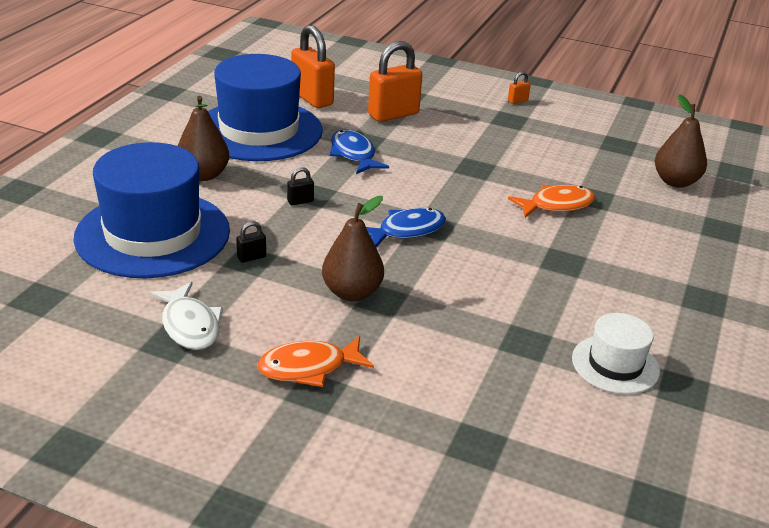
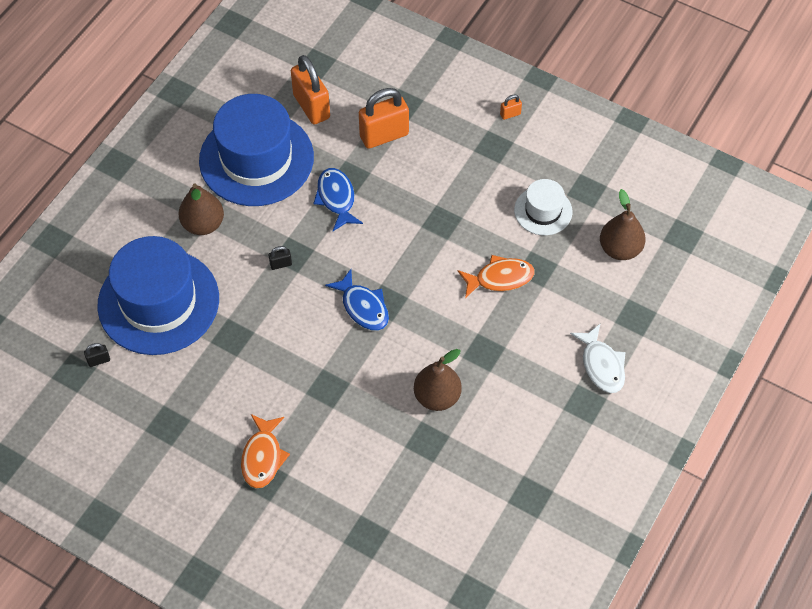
camera: 10 degrees right, 25 degrees up
(190, 325) = (182, 408): white fish -> white fish (601, 365)
(251, 257) = (233, 334): black padlock -> black padlock (99, 360)
(309, 368) = (263, 457): orange fish -> orange fish turned 75 degrees counterclockwise
(352, 293) = (306, 380): brown pear -> brown pear (437, 397)
(406, 230) = (363, 307): blue fish -> blue fish turned 75 degrees clockwise
(615, 364) = (487, 469): white hat -> white hat (543, 211)

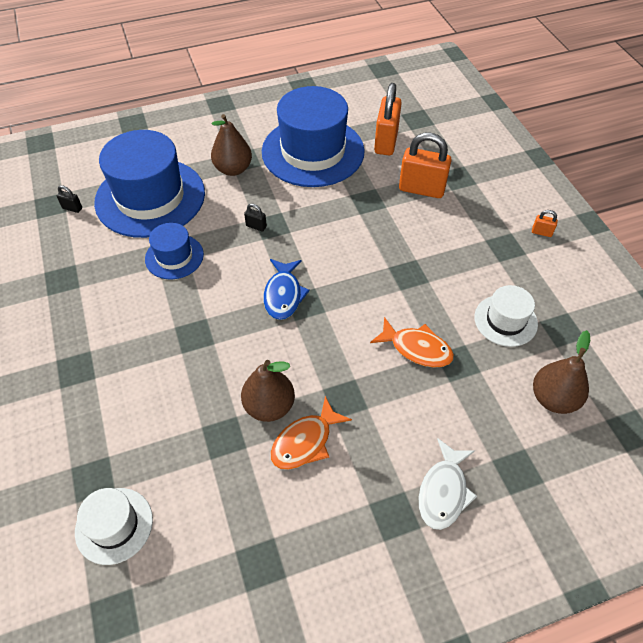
camera: 40 degrees right, 5 degrees down
(241, 338) = (174, 257): none -> blue hat
(263, 457) = (93, 351): orange fish -> orange fish (305, 441)
(336, 198) = (342, 208): blue fish -> none
(414, 550) = (114, 525): none -> white hat

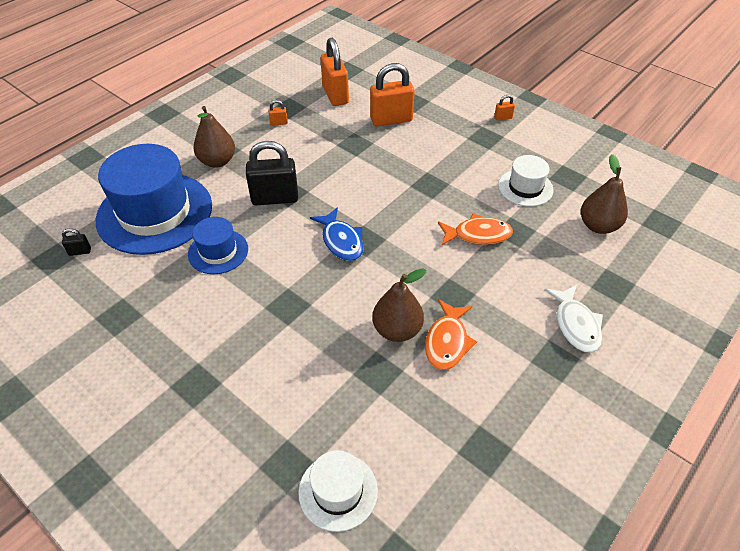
camera: 30 degrees left, 5 degrees down
(256, 226) = (275, 198): black padlock -> black padlock, size x2.34
(313, 151) = (279, 123): blue hat -> orange padlock

